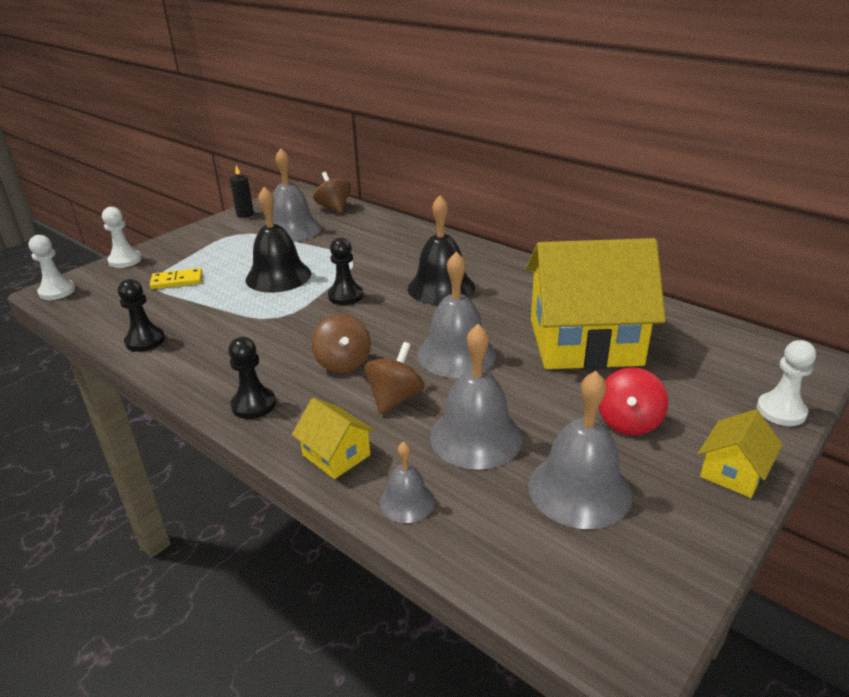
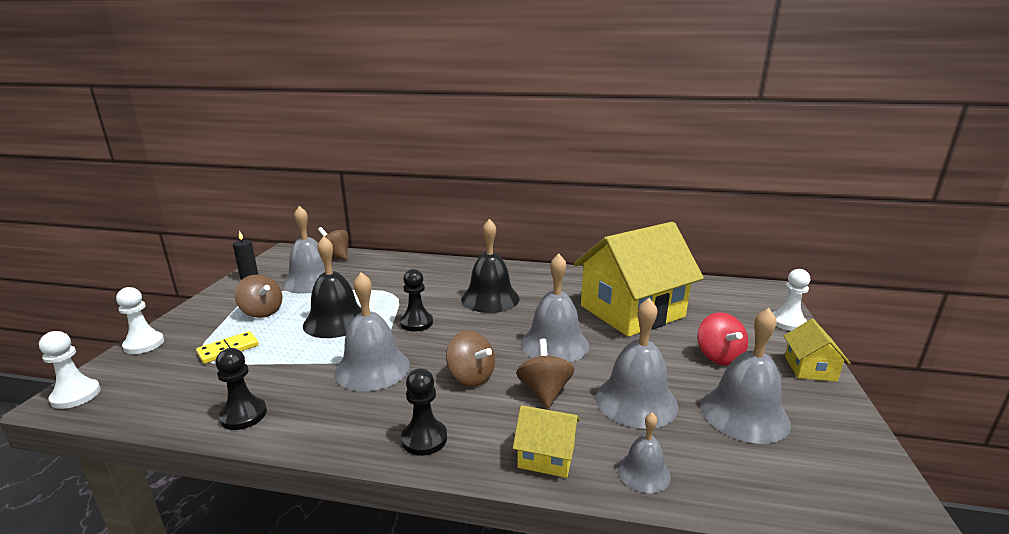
camera: 30 degrees left, 10 degrees down
(228, 252) = (262, 312): none -> brown spinning top
(269, 330) = (372, 368): none -> grey bell

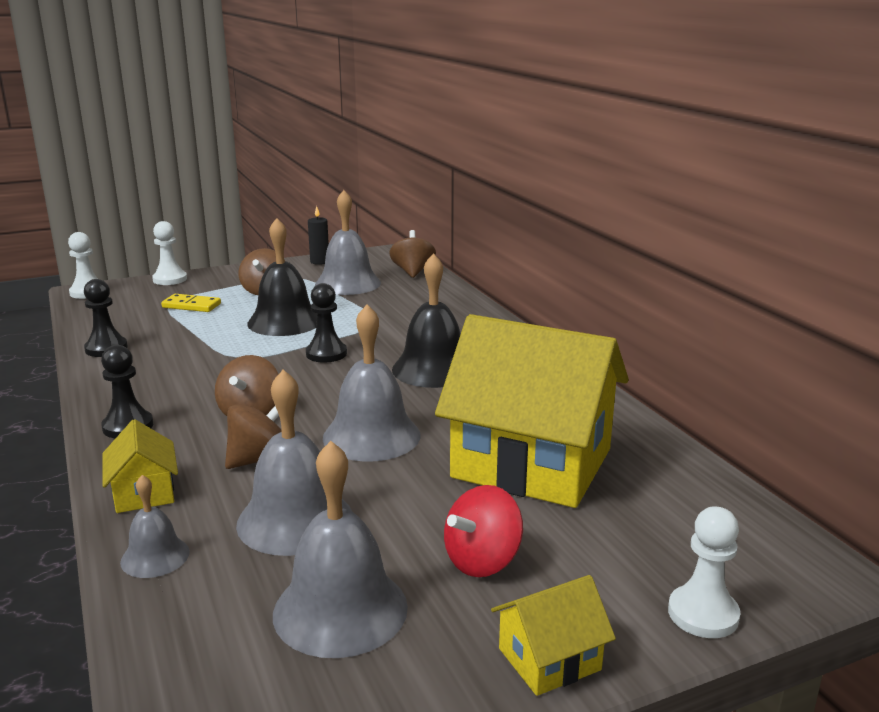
camera: 55 degrees right, 0 degrees up
(372, 368) = (219, 366): grey bell -> none

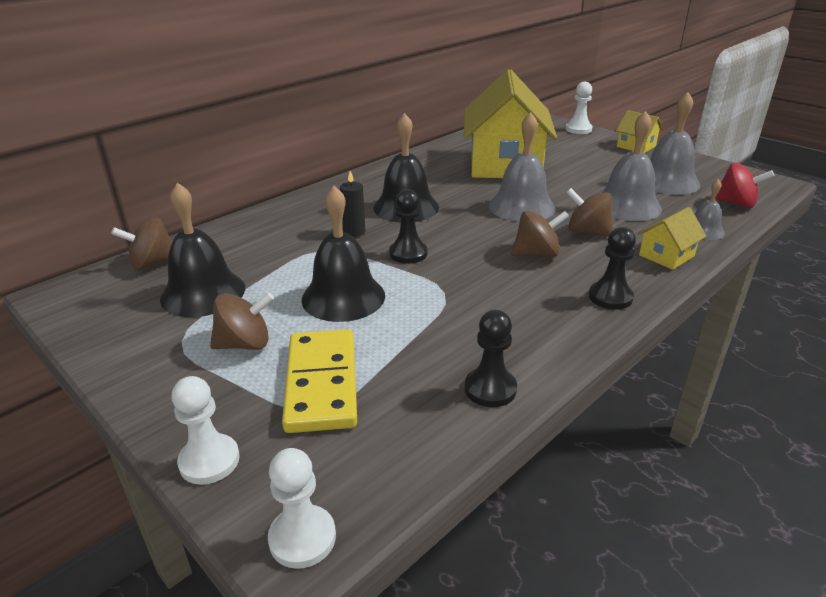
camera: 110 degrees left, 10 degrees up
(191, 305) = (321, 383): yellow domino -> yellow domino, size x1.80
(319, 261) = (106, 339): black candle -> black candle (354, 232)
(348, 283) = (203, 293): grey bell -> black bell
(482, 561) = (598, 163): red spinning top -> red spinning top (736, 203)

